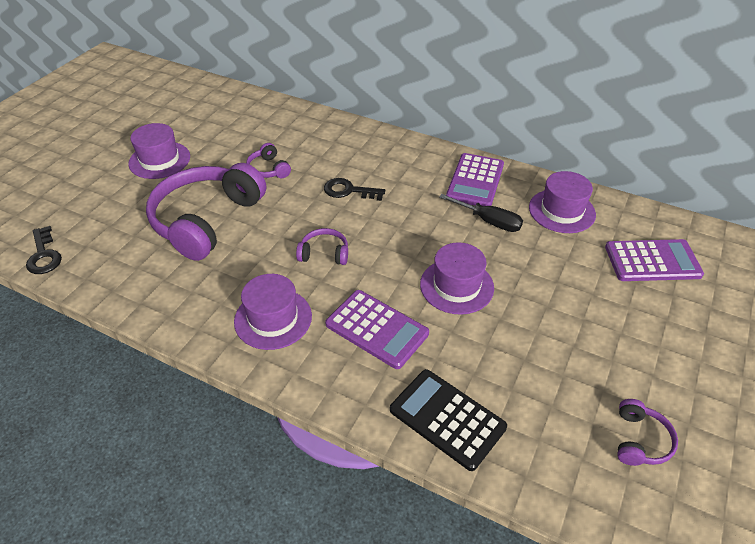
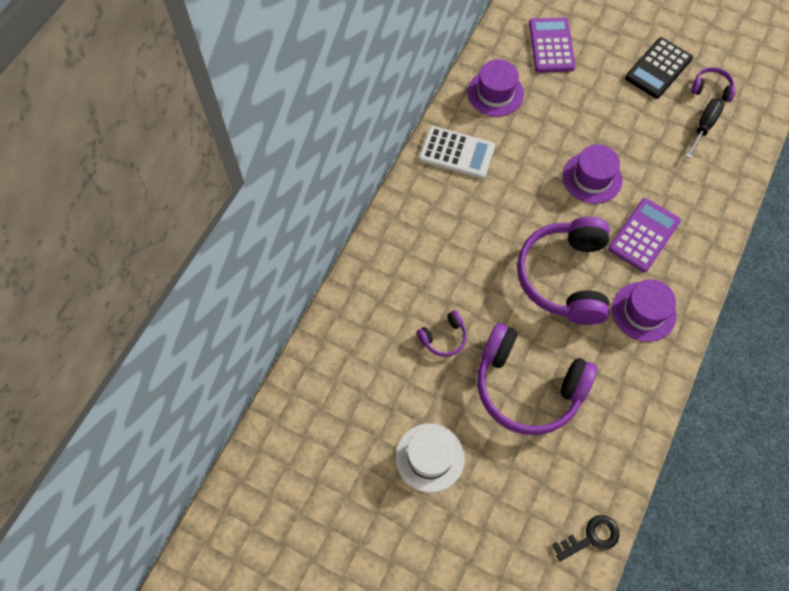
camera: 90 degrees left, 20 degrees up
(159, 160) = (429, 457): purple hat -> white hat
(324, 253) = (564, 277): purple headphones -> purple headphones, size x2.32
(349, 191) = (476, 259): black key -> none
(447, 418) = (715, 192): black calculator -> black calculator (658, 68)
(475, 181) = (456, 153): purple calculator -> white calculator
(489, 221) = (512, 148): black screwdriver -> black screwdriver (704, 126)

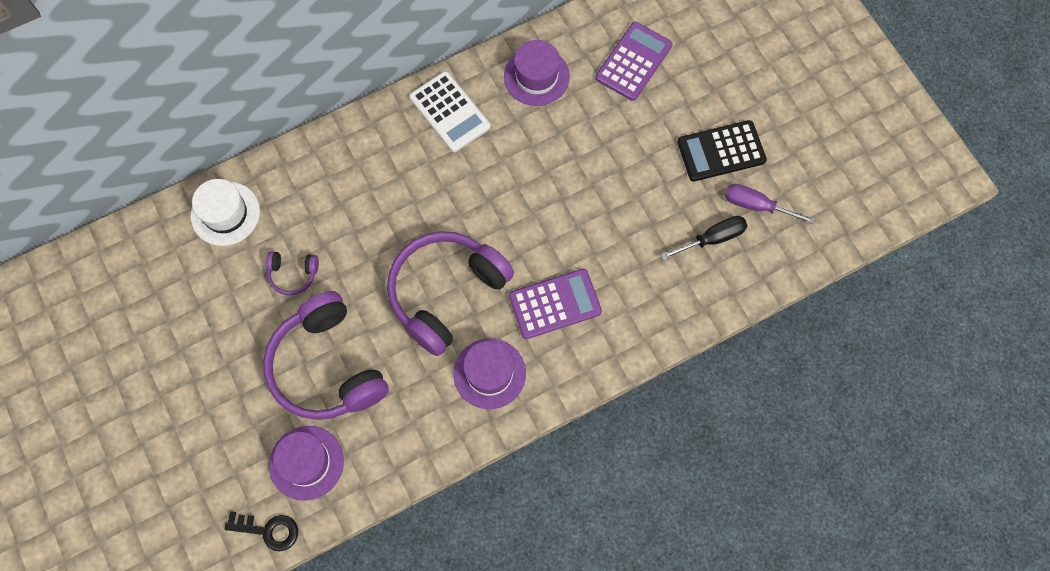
camera: 35 degrees right, 5 degrees up
(429, 457) = (195, 368): white hat -> white hat (225, 213)
(592, 178) = (555, 217): purple hat -> purple hat (306, 463)
(711, 89) = (756, 206): purple headphones -> purple screwdriver

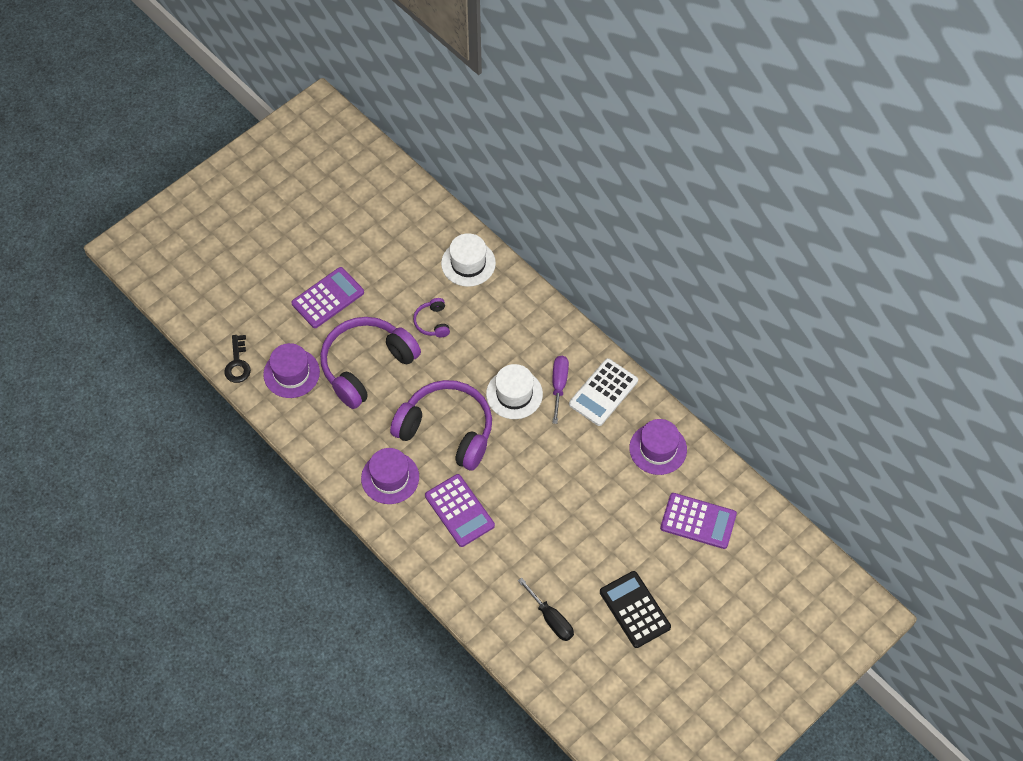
camera: 75 degrees right, 10 degrees down
(212, 393) = (328, 298): none -> purple calculator
(421, 206) = (514, 394): none -> white hat
(756, 206) = (592, 648): purple screwdriver -> purple screwdriver (559, 385)

